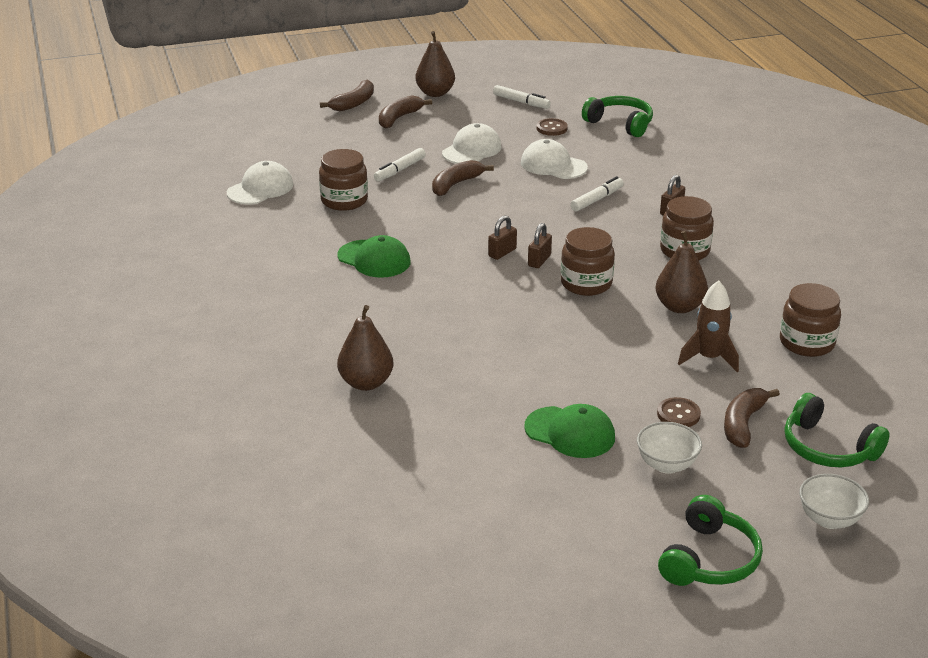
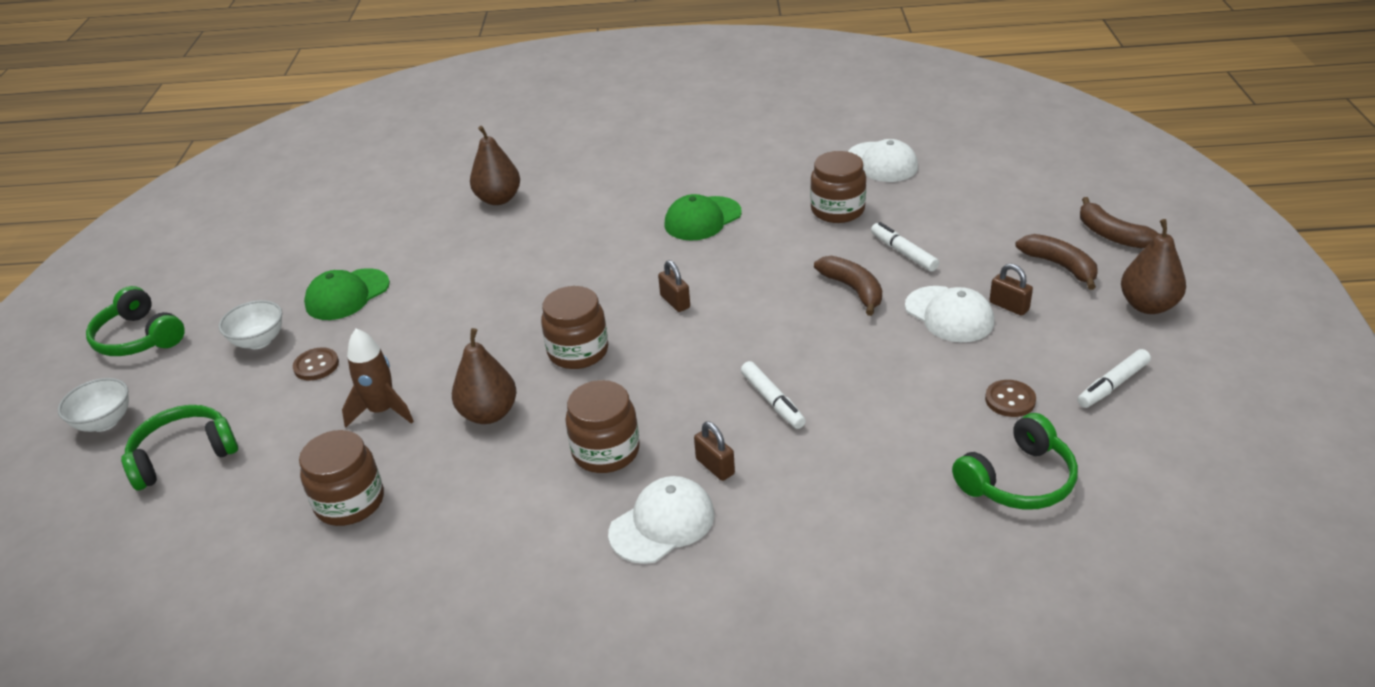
camera: 110 degrees right, 5 degrees up
(539, 260) = (644, 326): brown padlock -> brown padlock (1009, 306)
(553, 165) = (886, 380): white cap -> white cap (662, 523)
(743, 424) = (267, 405): brown banana -> none

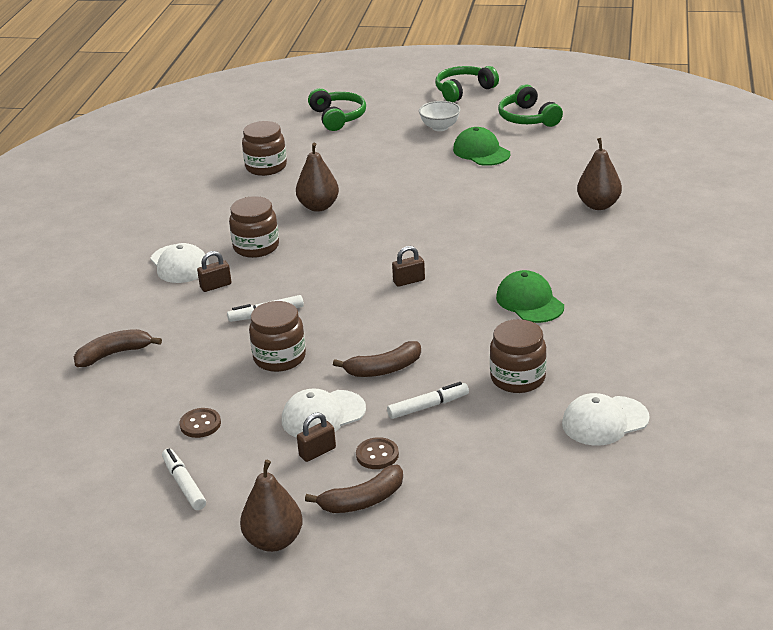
camera: 100 degrees right, 5 degrees down
(105, 422) = (382, 93): white bowl -> none
(316, 365) = (403, 147): brown button -> brown button (377, 455)
(382, 411) = (343, 172): brown rocket -> none
(578, 351) = (367, 239): brown jar -> brown jar (279, 358)
(1018, 480) = (119, 409): green headphones -> green headphones (528, 118)
(1111, 235) = (401, 553): brown banana -> brown banana (114, 354)

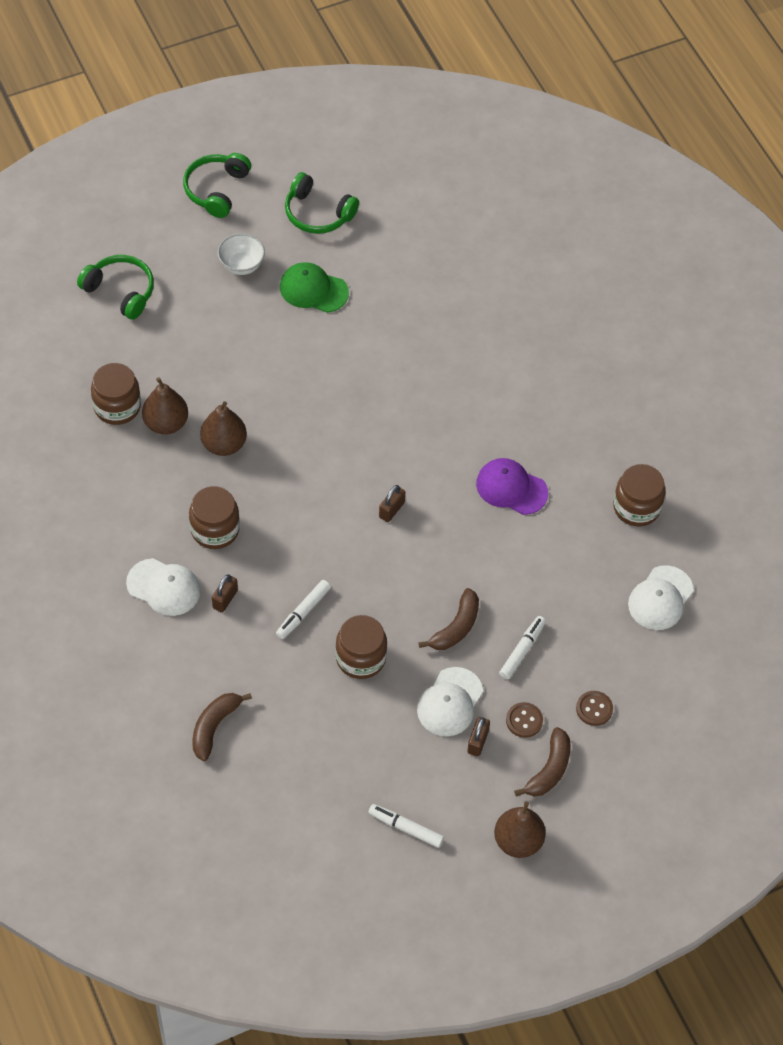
camera: 40 degrees left, 25 degrees up
(200, 424) = (362, 763): brown button -> brown button (594, 709)
(518, 378) = (566, 584): brown jar -> brown jar (636, 507)
(529, 302) = (511, 488): green cap -> purple cap
(598, 205) = (478, 327): brown pear -> brown pear (166, 423)

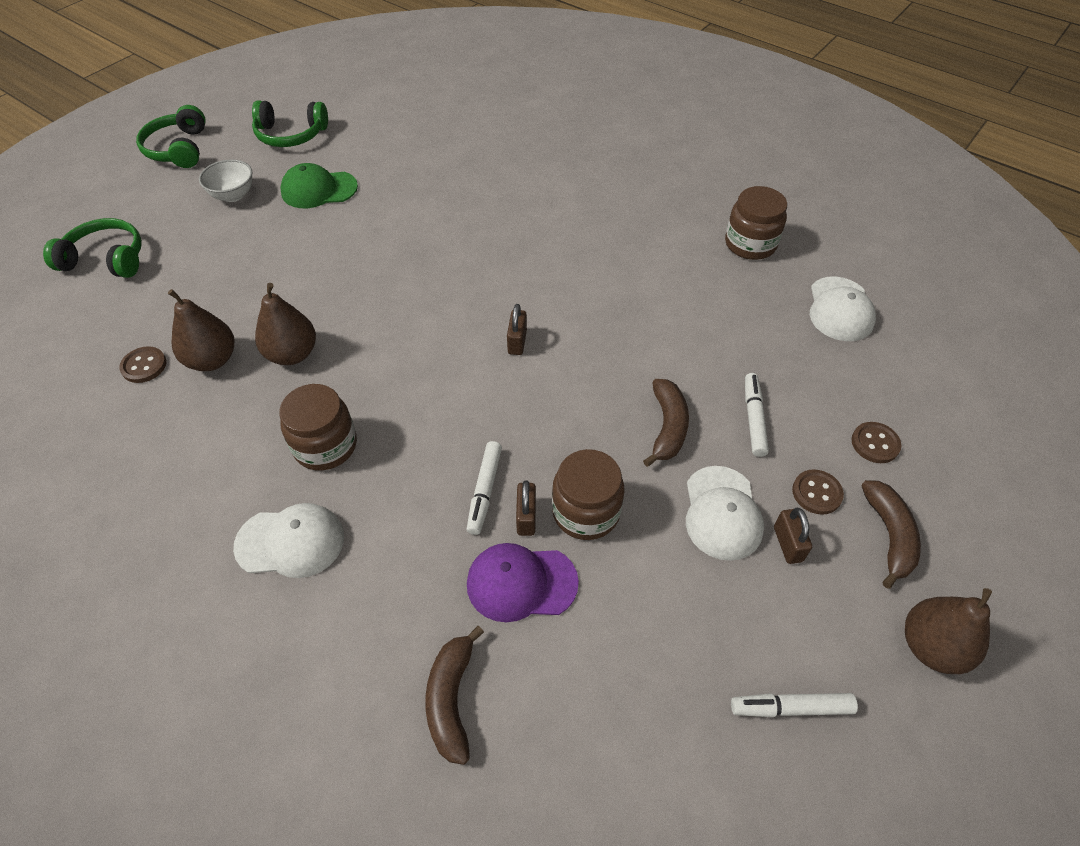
camera: 25 degrees left, 5 degrees down
(117, 407) = (144, 366): brown jar -> brown button
(225, 599) = (379, 520): brown padlock -> brown padlock (526, 517)
(511, 488) = (623, 274): purple cap -> purple cap (521, 583)

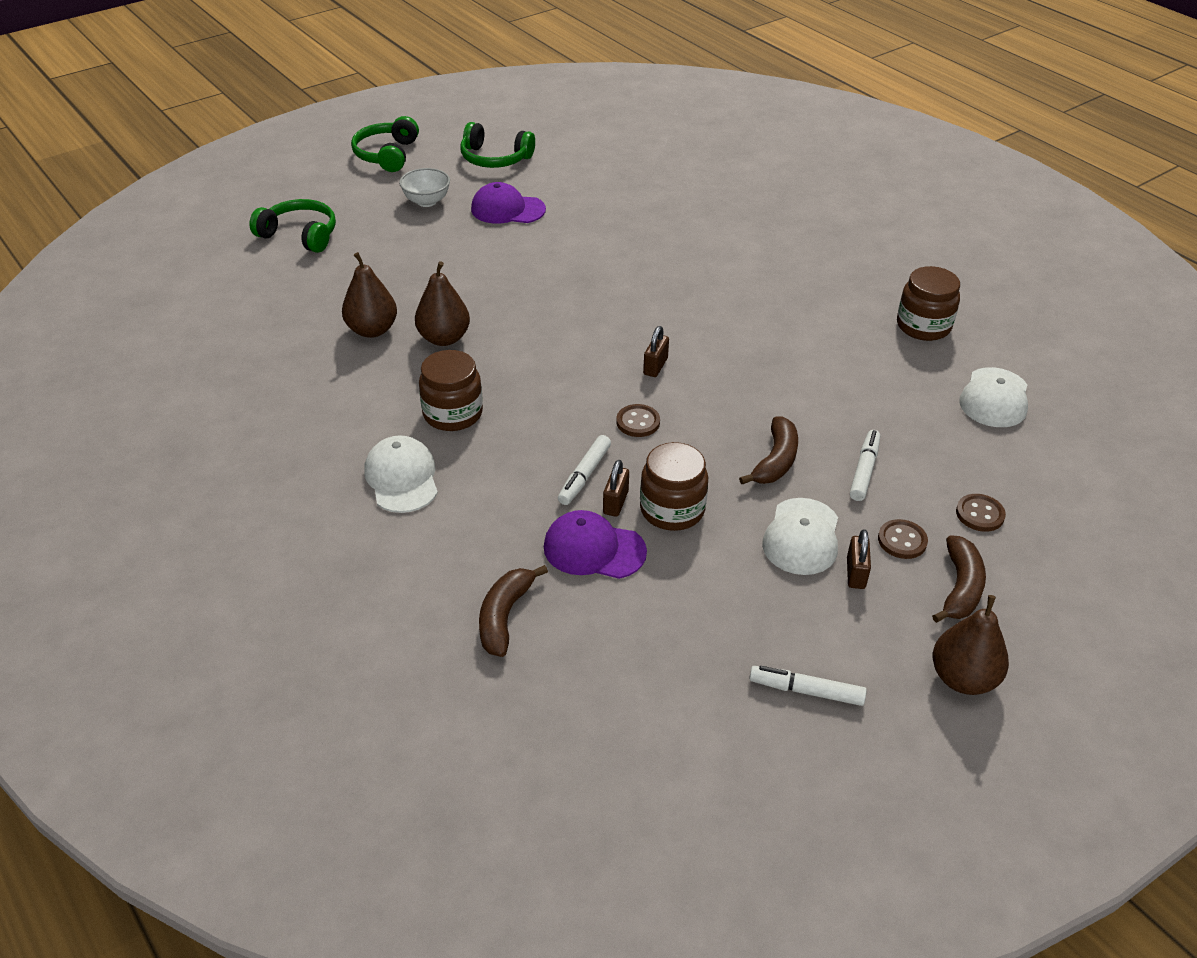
camera: 15 degrees right, 10 degrees down
(144, 366) = (312, 324): brown button -> brown button (638, 422)
(290, 542) = (402, 478): white cap -> white cap turned 120 degrees counterclockwise
(319, 190) = (507, 209): green cap -> purple cap

